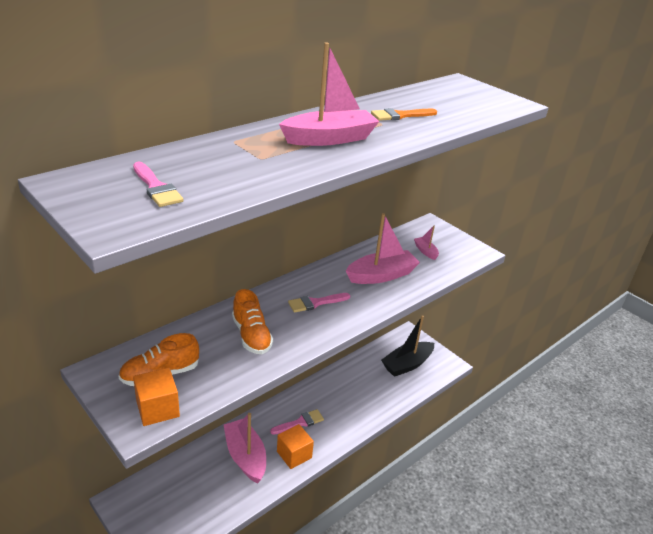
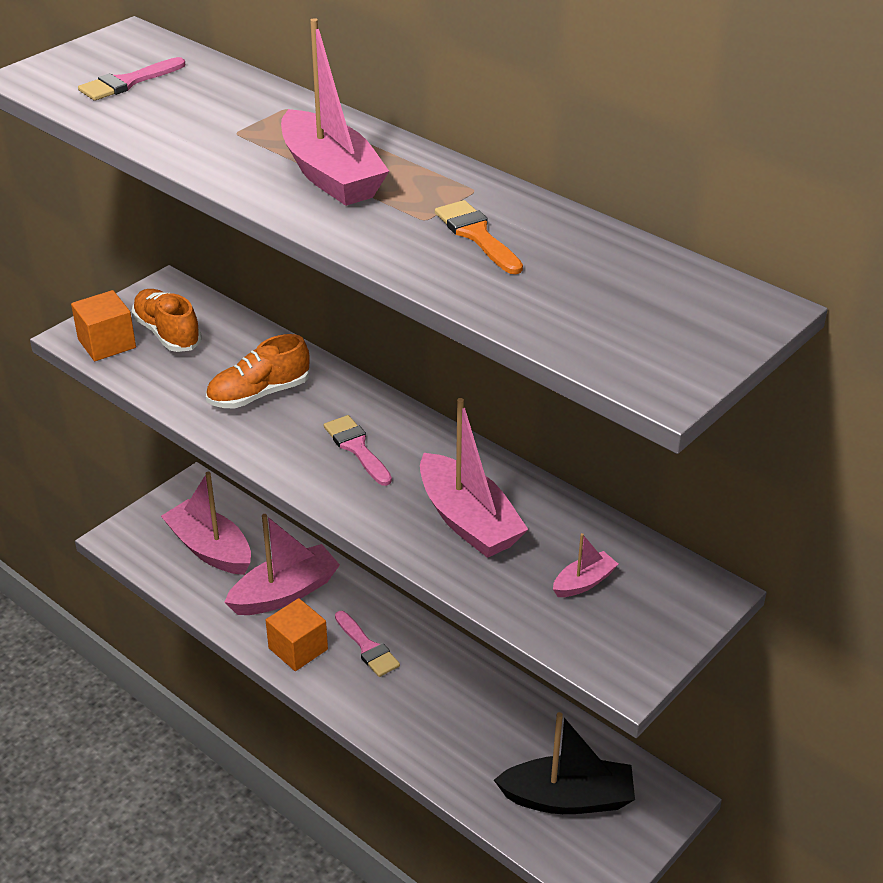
camera: 85 degrees right, 5 degrees up
(190, 494) = (210, 549): none -> pink boat
(407, 364) = (568, 798): black boat -> black boat turned 135 degrees clockwise

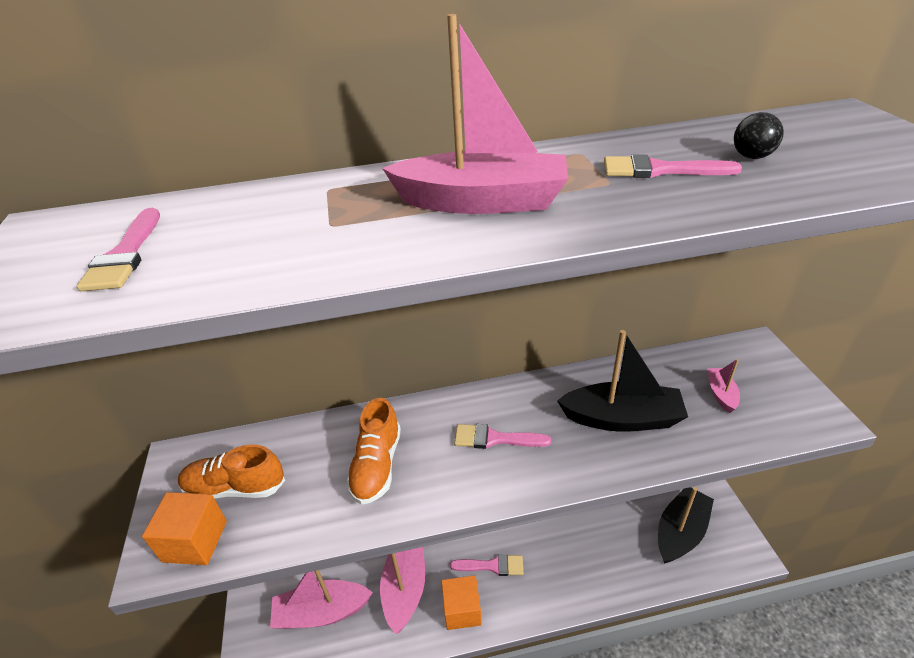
camera: 50 degrees left, 0 degrees up
(468, 521) = (622, 418): pink boat -> black boat
(477, 235) = (659, 170): orange brush -> pink brush
(560, 273) = (752, 157): none -> black ball

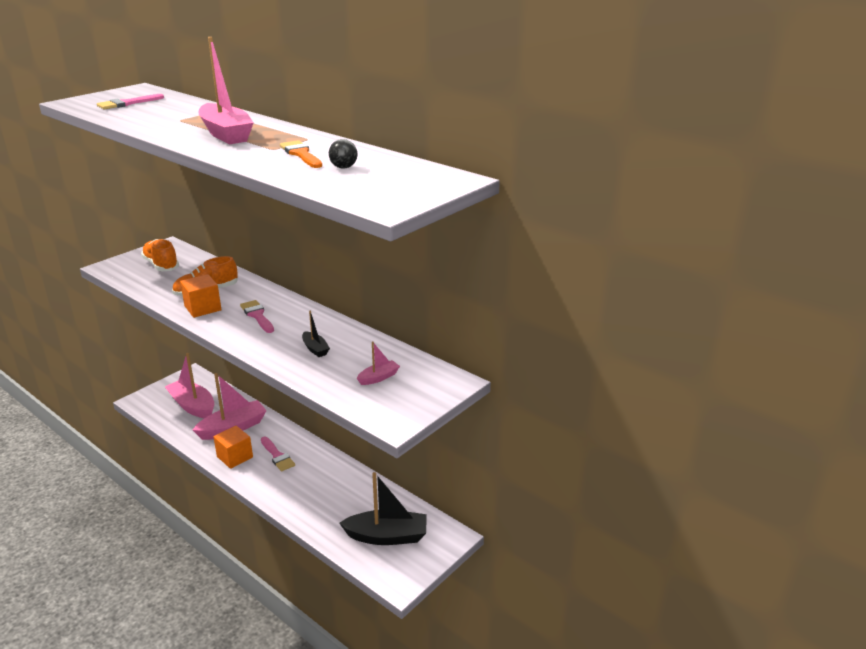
camera: 50 degrees right, 10 degrees down
(195, 541) = (124, 270): orange cube -> orange cube (203, 308)
(622, 418) = (315, 349): black boat -> black boat, size x0.48
(659, 170) = (301, 154): pink brush -> orange brush

